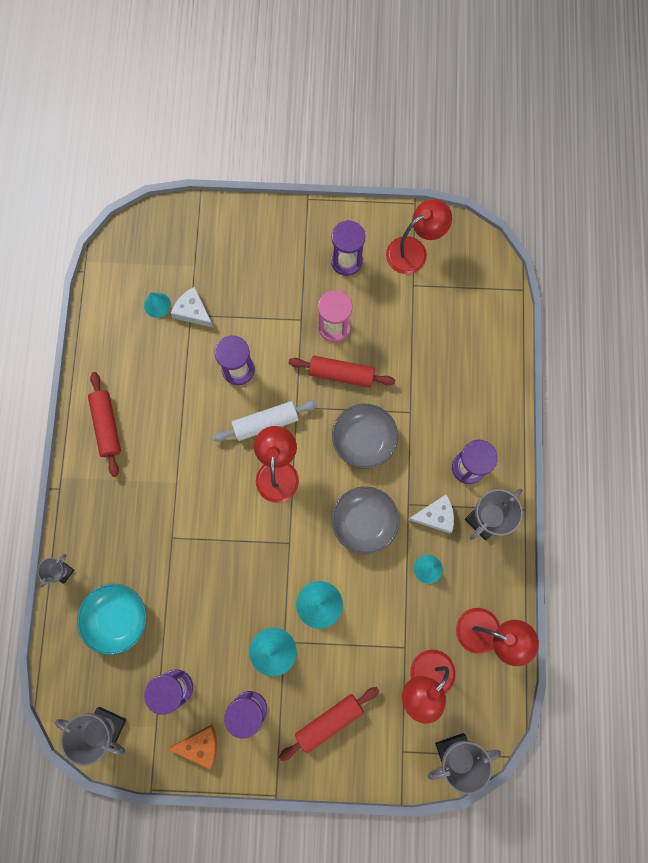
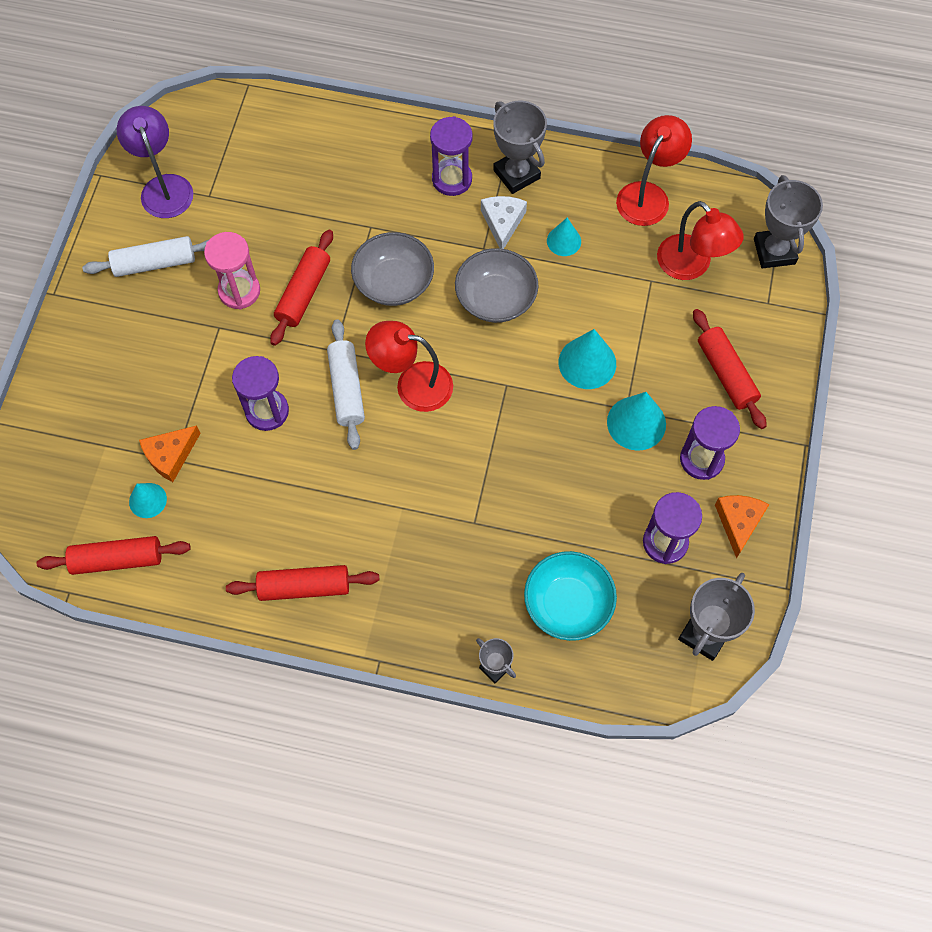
camera: 80 degrees left, 10 degrees down
(111, 296) = (117, 560): none -> red rolling pin
(193, 311) = (170, 455): white cheese -> orange cheese
(346, 261) = (155, 263): purple hourglass -> white rolling pin
(414, 251) = (164, 187): red lamp -> purple lamp

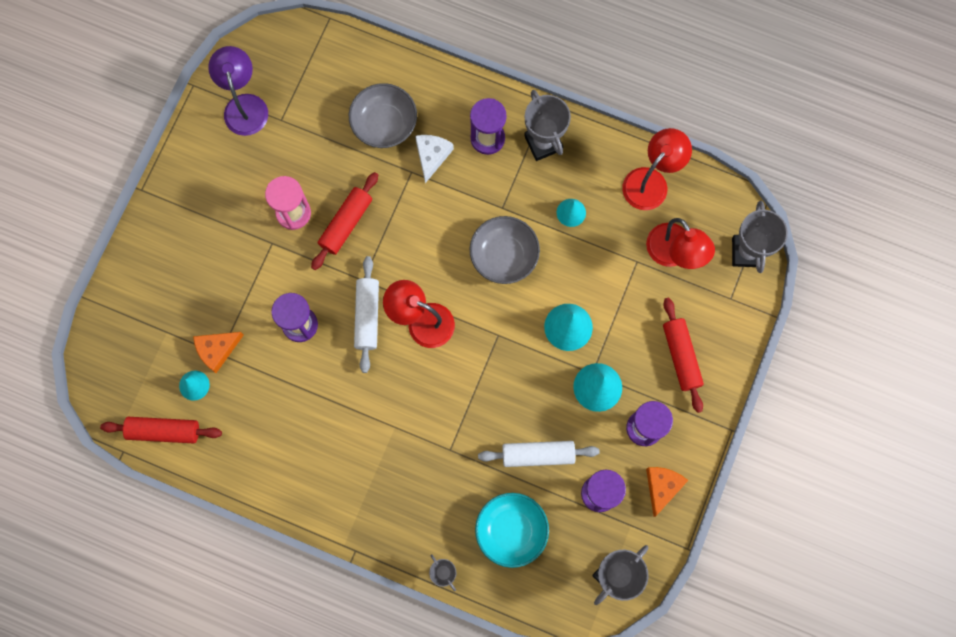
camera: 10 degrees right, 10 degrees up
(155, 263) = (227, 175): white rolling pin -> white rolling pin (538, 454)
(304, 586) = (306, 479): red rolling pin -> none
(394, 282) = (422, 226): grey bowl -> grey bowl (384, 124)
(502, 222) = (523, 186): white cheese -> white cheese (431, 156)

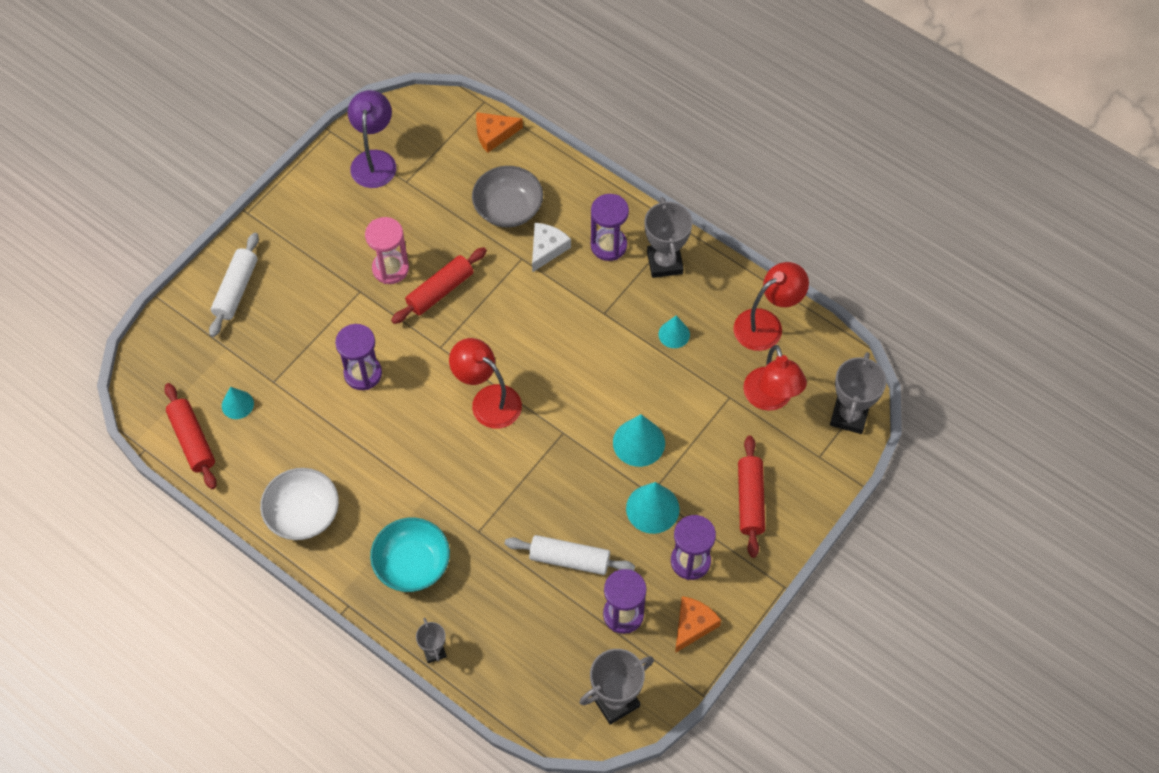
camera: 15 degrees right, 15 degrees down
(164, 431) = (192, 440): red rolling pin -> red rolling pin turned 45 degrees clockwise
(217, 350) = (272, 377): orange cheese -> orange cheese (494, 134)
(287, 475) = (303, 513): none -> white bowl
(367, 316) = (433, 382): white rolling pin -> white rolling pin (236, 289)
(504, 255) = (592, 358): grey bowl -> none
(511, 530) = (518, 627): turquoise bowl -> turquoise bowl (412, 564)

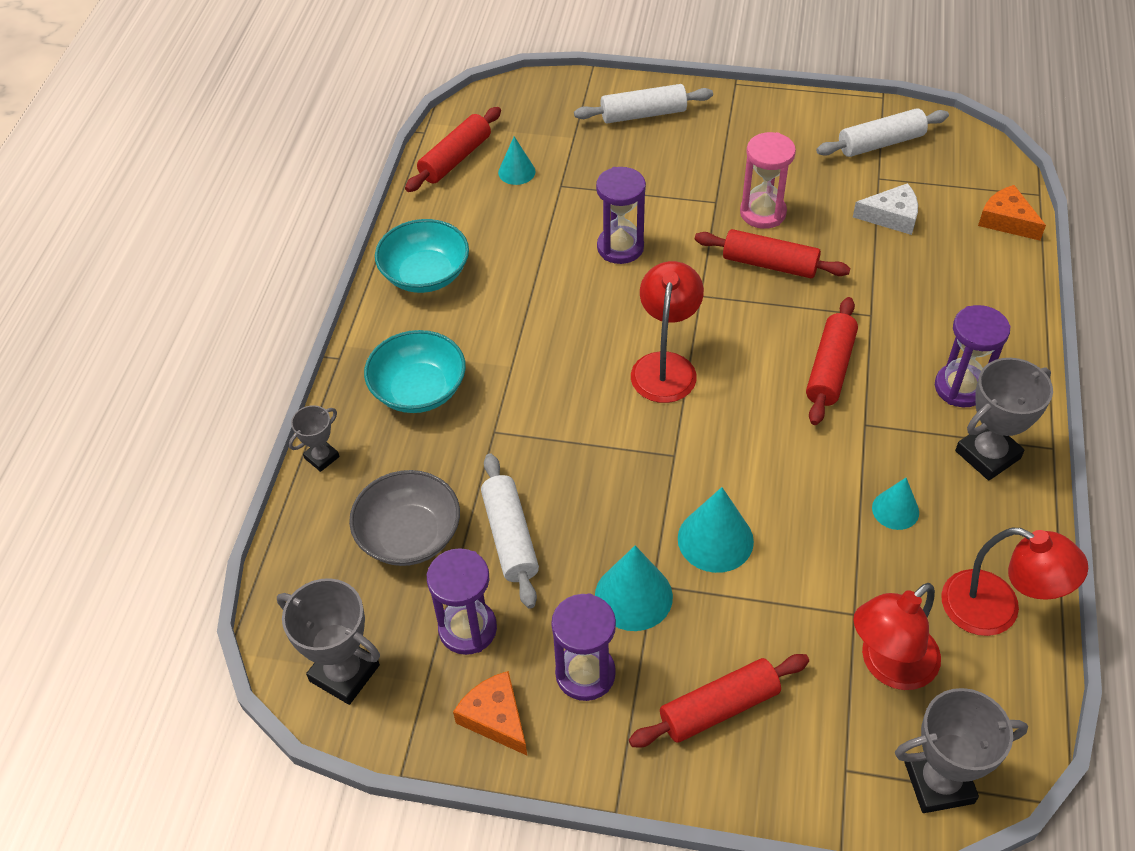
camera: 65 degrees right, 10 degrees down
(303, 513) = (425, 274): white bowl -> turquoise bowl
(374, 160) = (880, 143): purple lamp -> white rolling pin
(508, 208) = (924, 274): grey bowl -> grey bowl (409, 535)
(547, 248) = (903, 331): white cheese -> white cheese (891, 216)
(550, 307) = (830, 369): none -> red rolling pin
(693, 625) = (495, 718): orange cheese -> orange cheese turned 135 degrees counterclockwise

